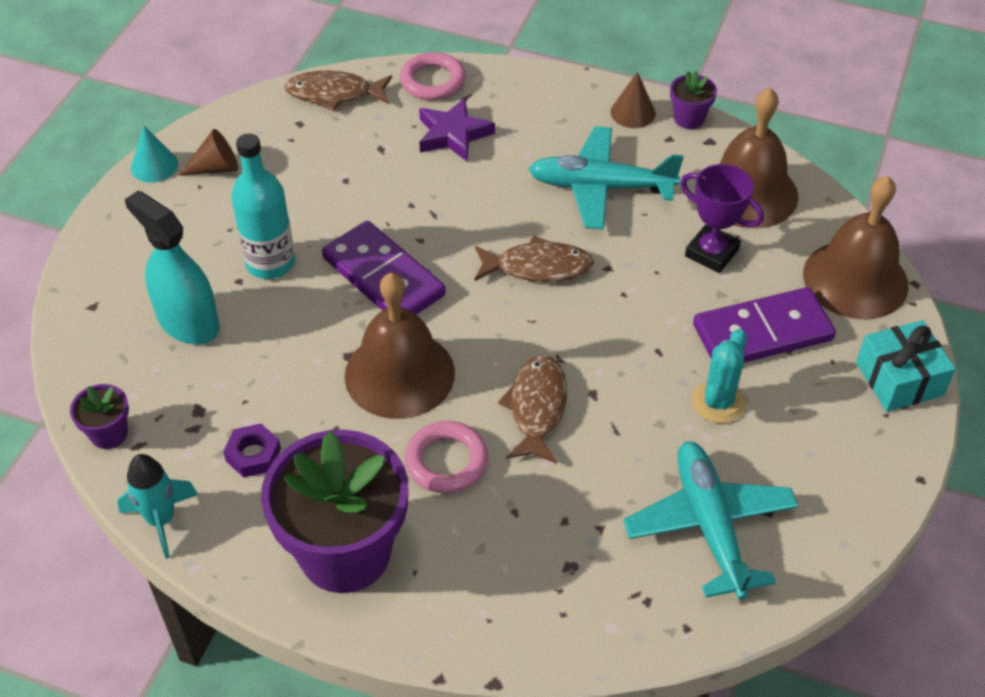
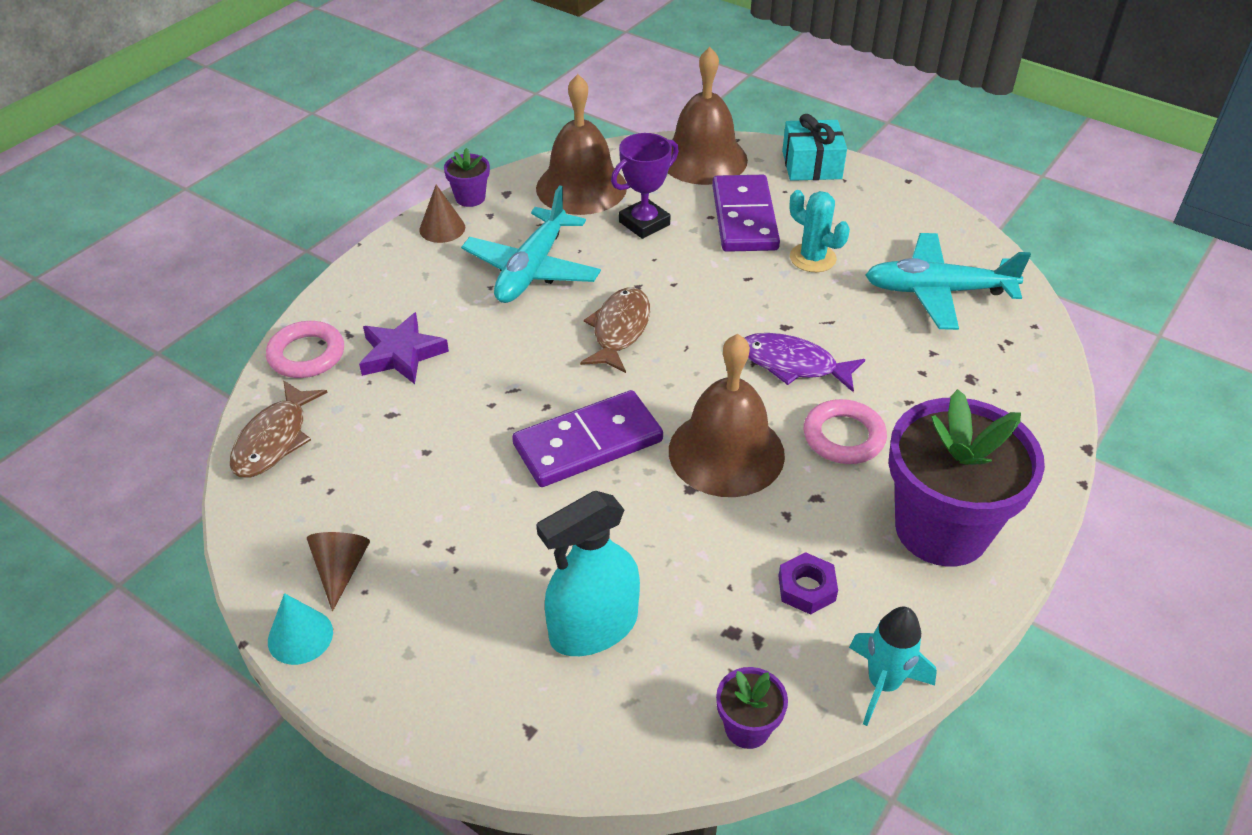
camera: 75 degrees left, 5 degrees down
(270, 263) = (528, 536): turquoise bottle -> none
(537, 408) = (793, 364): brown fish -> purple fish

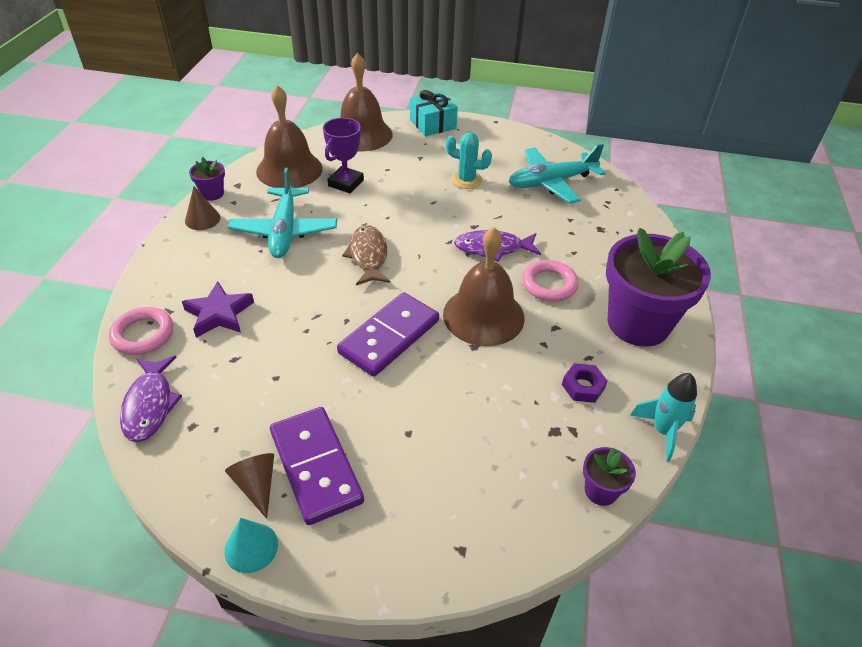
camera: 25 degrees left, 0 degrees up
(274, 439) = (150, 405): brown fish -> purple fish
(593, 627) = (464, 461): turquoise spray bottle -> none
(744, 218) = (409, 165): purple domino -> purple domino (315, 467)

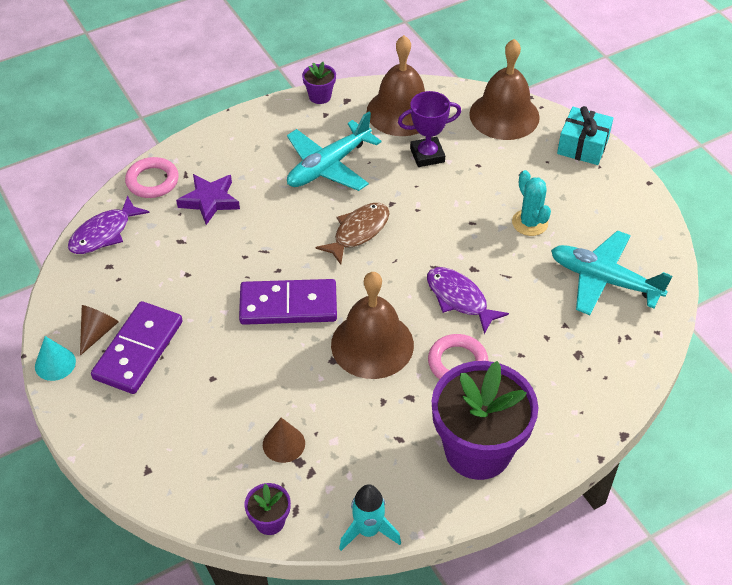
camera: 50 degrees right, 5 degrees up
(202, 219) = (287, 115): brown cone -> brown cone (283, 444)
(583, 386) = (362, 453): purple nut -> none

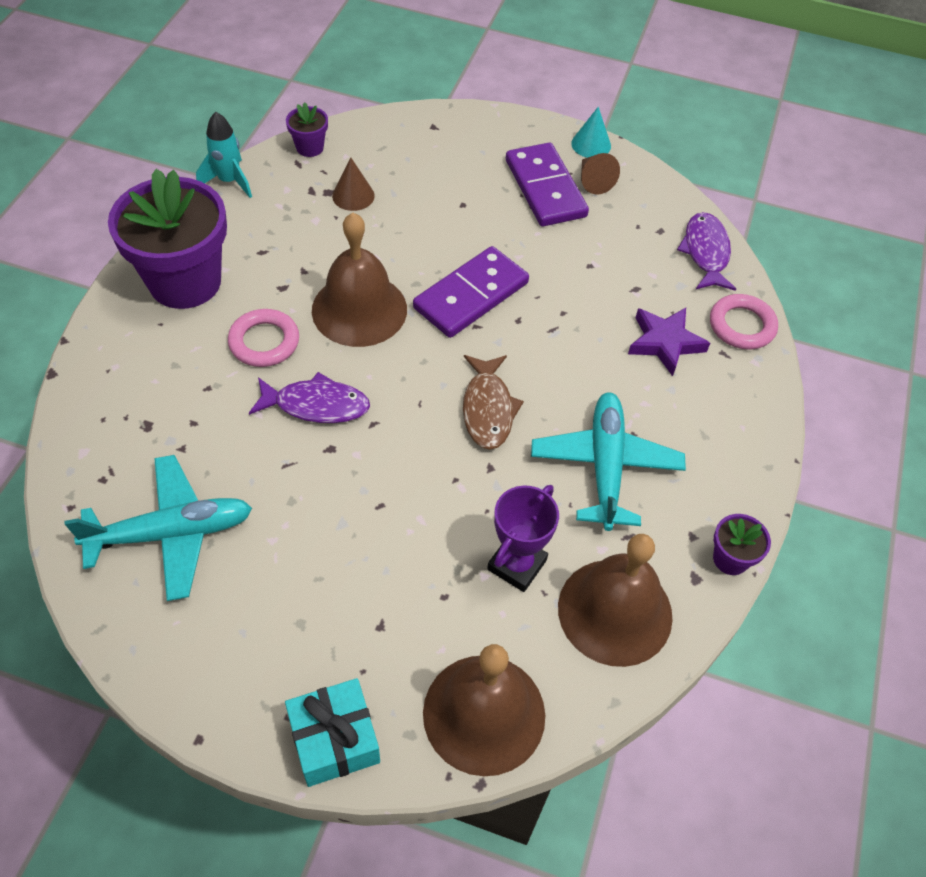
camera: 135 degrees right, 5 degrees up
(530, 223) = (313, 553): turquoise cactus -> none

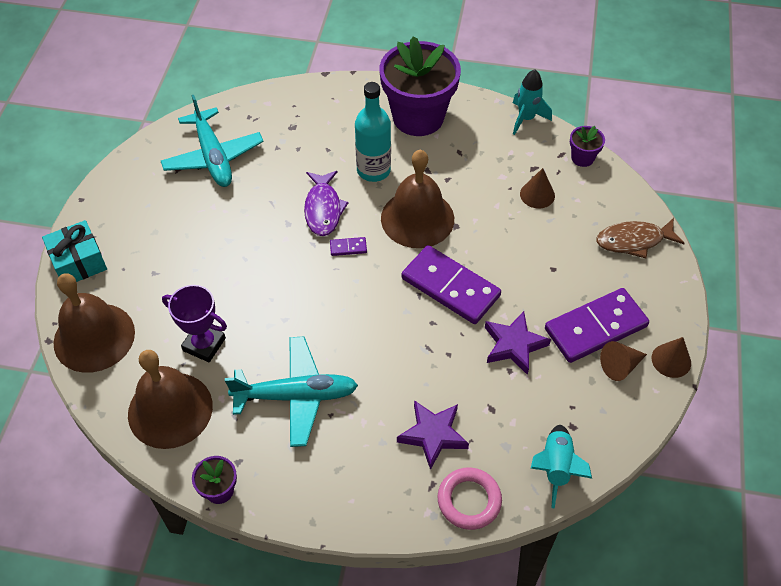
camera: 85 degrees right, 0 degrees up
(264, 342) = (373, 170): pink ring -> turquoise bottle
(389, 386) = (348, 248): none -> purple domino
(488, 409) = (338, 312): brown fish -> brown fish (634, 241)
(558, 255) = (514, 345): none -> purple star
(591, 144) = (671, 360): turquoise cone -> brown cone
(706, 252) = (556, 467): purple fish -> turquoise rocket

